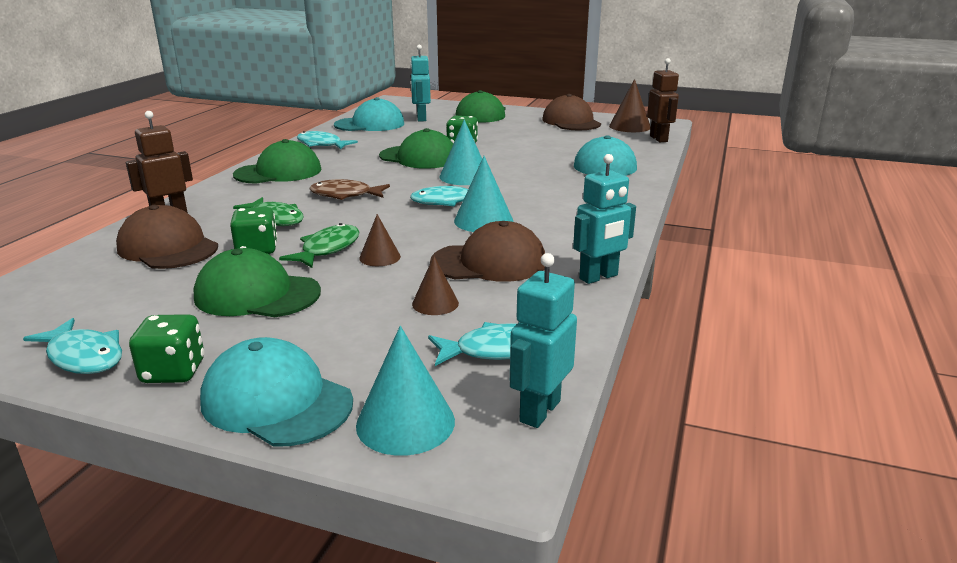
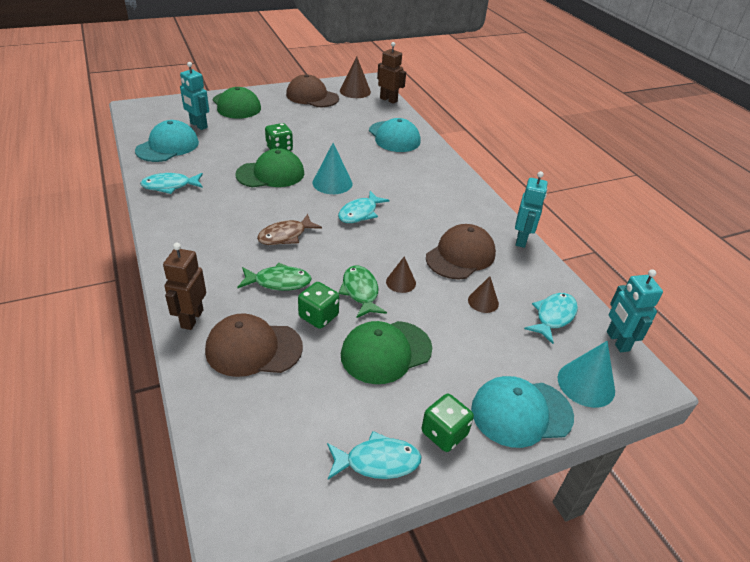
camera: 45 degrees left, 15 degrees up
(278, 172) = (192, 232): green cap -> none
(483, 221) = (406, 221): turquoise cone -> none

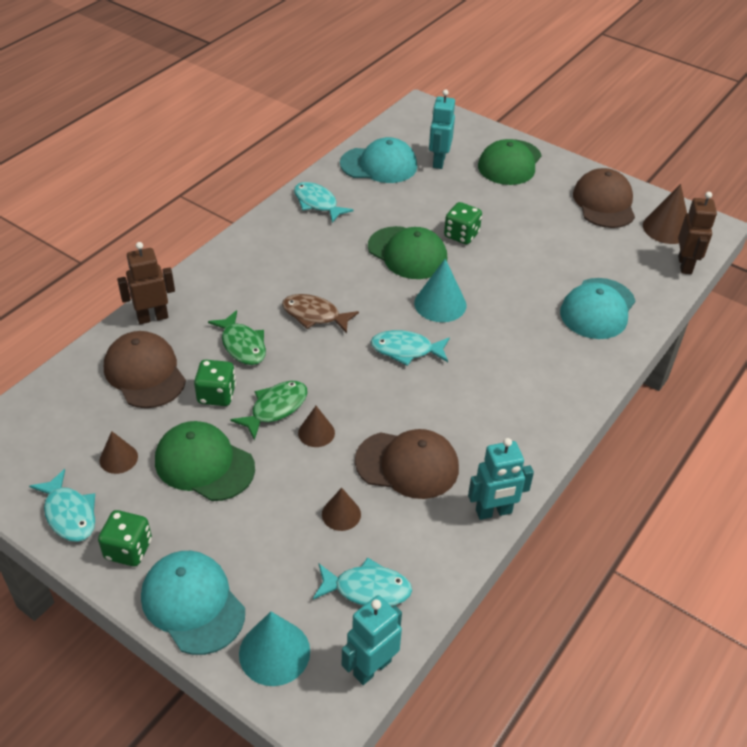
camera: 60 degrees right, 5 degrees up
(338, 403) = (118, 458): none -> brown cone

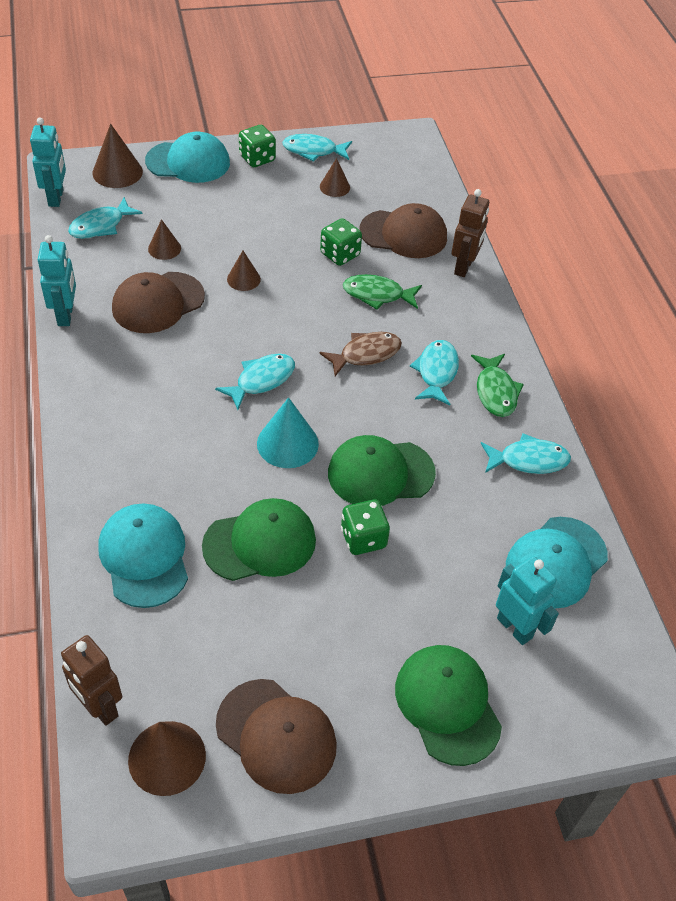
camera: 130 degrees right, 5 degrees up
(204, 464) = (283, 217): green cap -> green cap (260, 543)
(274, 652) = (117, 172): turquoise cone -> brown cone
(275, 408) = (291, 274): green fish -> green fish (495, 392)
(289, 274) = (436, 372): none -> turquoise fish
(493, 512) = (66, 315): turquoise robot -> turquoise robot turned 150 degrees clockwise

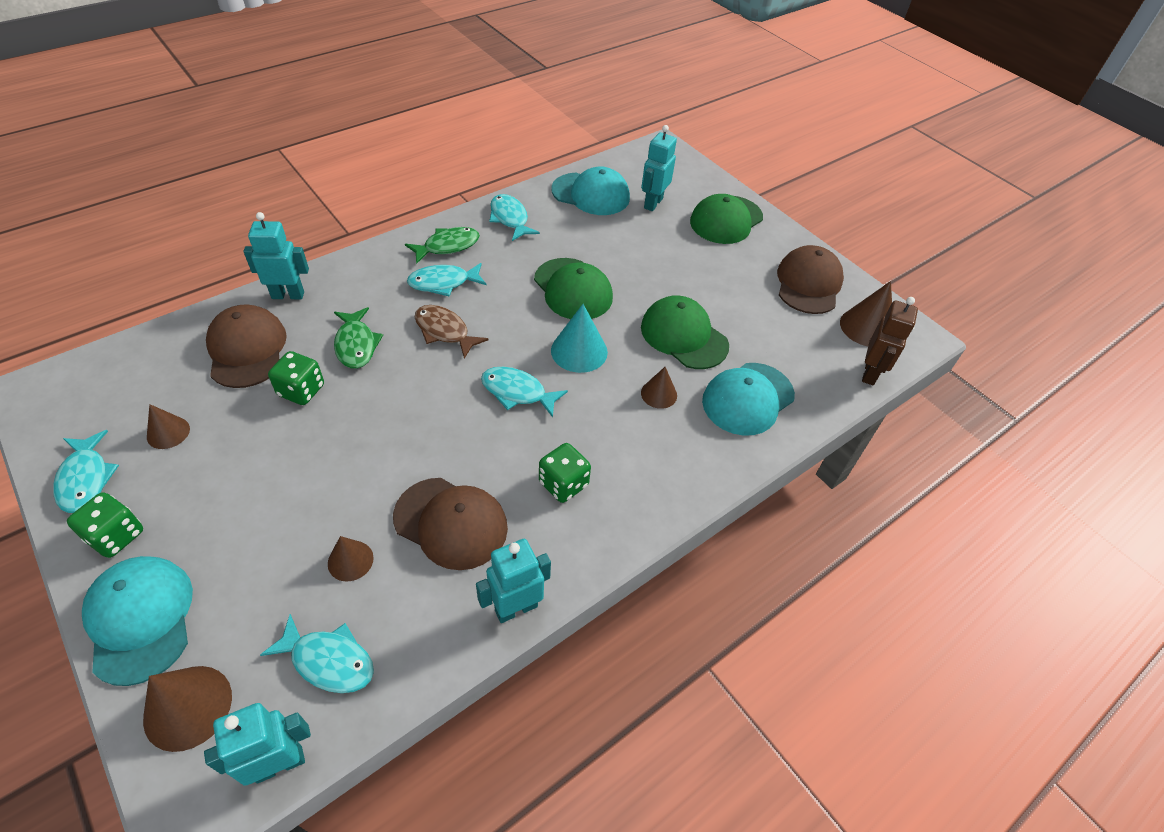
camera: 115 degrees left, 0 degrees up
(243, 279) = (376, 459): brown cone -> brown cone (659, 394)
(363, 538) = (638, 283): green dice -> green dice (563, 484)
(464, 267) = (288, 295): brown robot -> turquoise robot

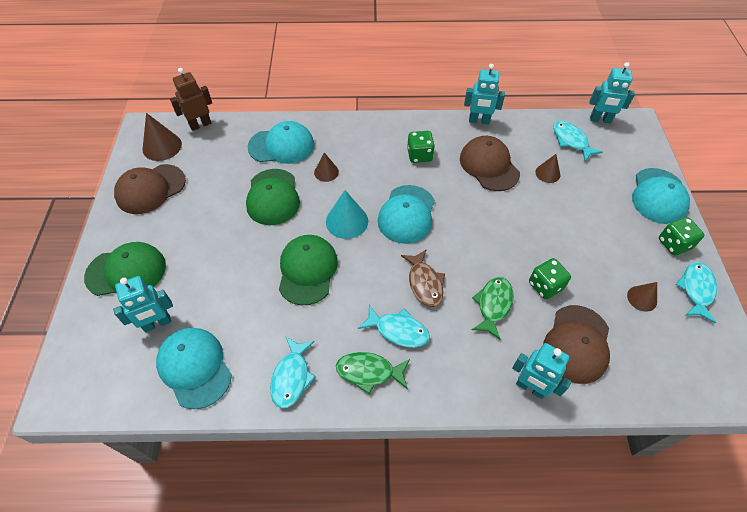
camera: 140 degrees left, 5 degrees up
(188, 707) = (636, 153): brown cone -> none
(517, 392) = (406, 214): turquoise fish -> turquoise cap

